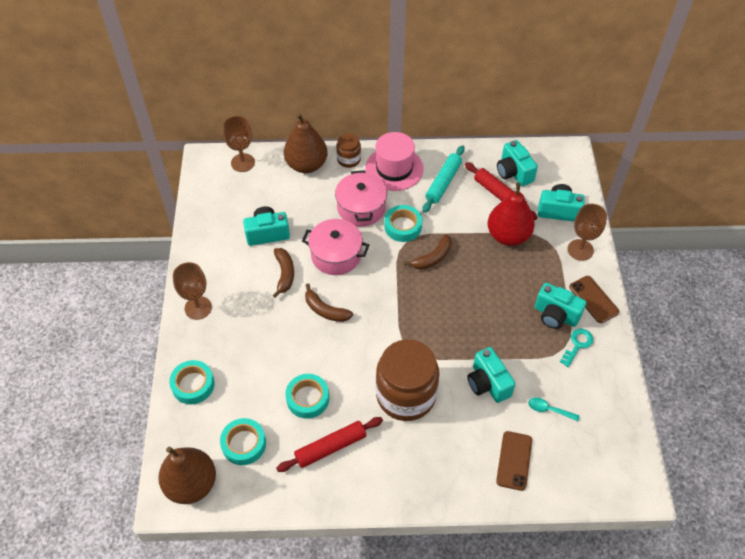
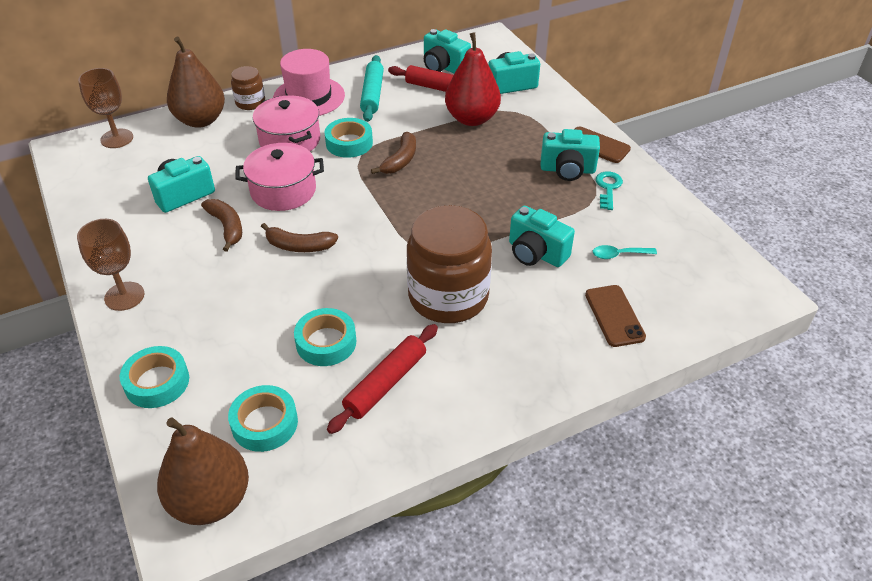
camera: 25 degrees left, 10 degrees down
(580, 250) = (555, 109): brown goblet -> none

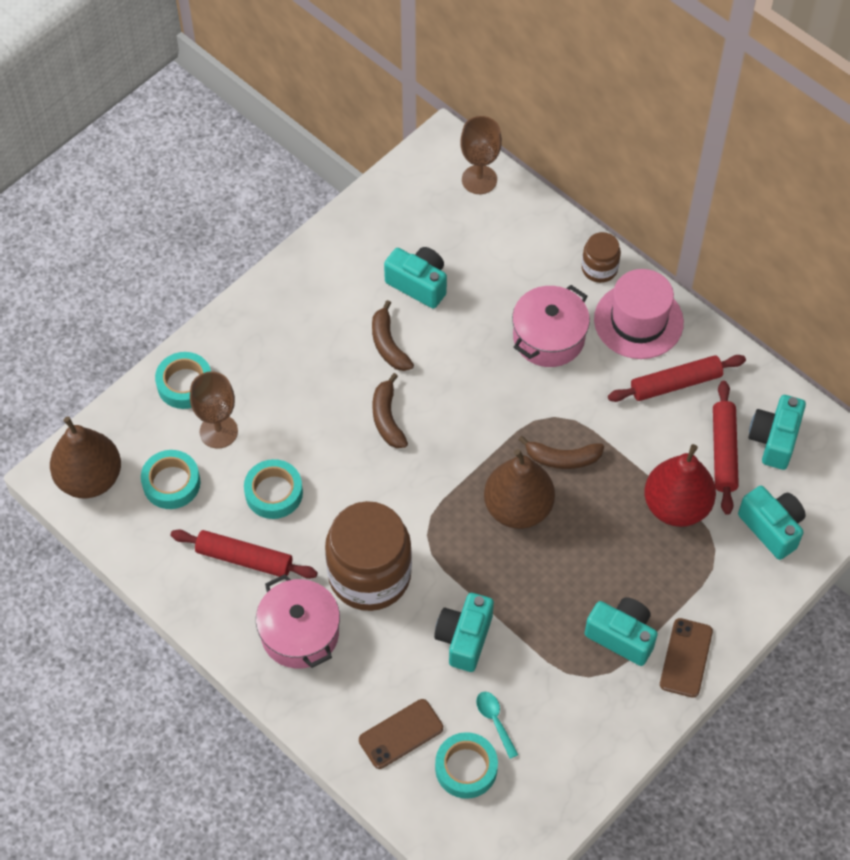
camera: 70 degrees right, 15 degrees up
(124, 296) = (268, 308): brown goblet -> brown goblet (218, 431)
(200, 120) = (545, 237): brown pear -> brown pear (518, 508)
(227, 227) = (388, 344): brown banana -> brown banana turned 120 degrees clockwise
(283, 191) = (463, 368): pink pot -> pink pot (300, 633)
(349, 143) = (570, 396): turquoise tape -> turquoise tape (466, 768)
(372, 94) = (675, 383): turquoise rolling pin -> red rolling pin
(567, 170) = (621, 636): turquoise camera -> turquoise camera turned 135 degrees clockwise
(608, 188) = (607, 687): turquoise key -> none

